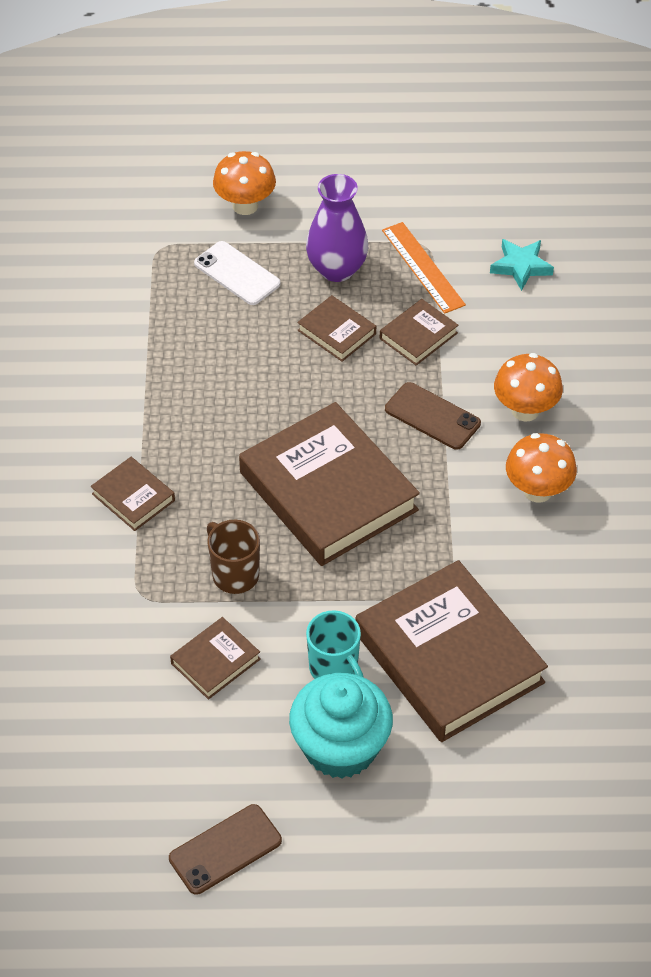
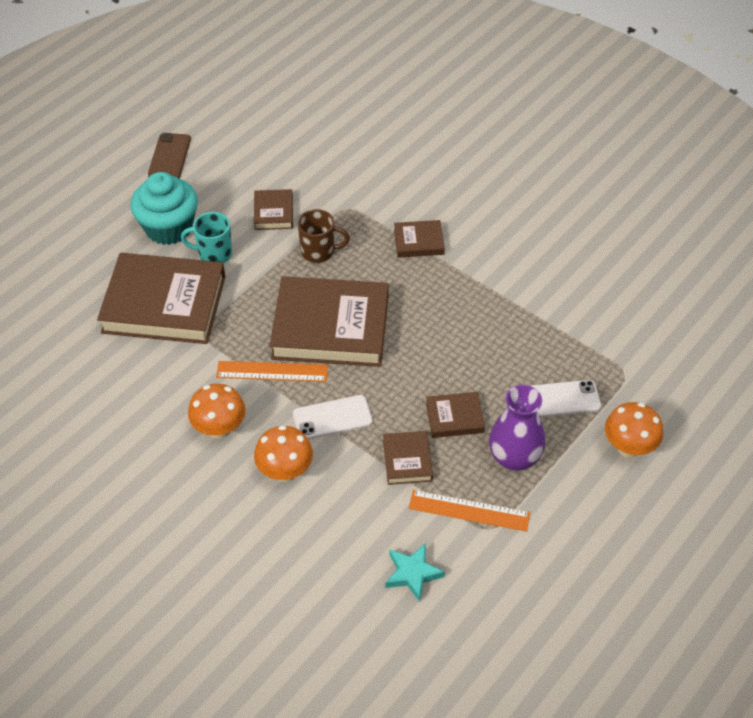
camera: 130 degrees right, 0 degrees up
(431, 499) = (272, 371): none -> orange ruler
(432, 416) = (332, 417): brown phone -> white phone

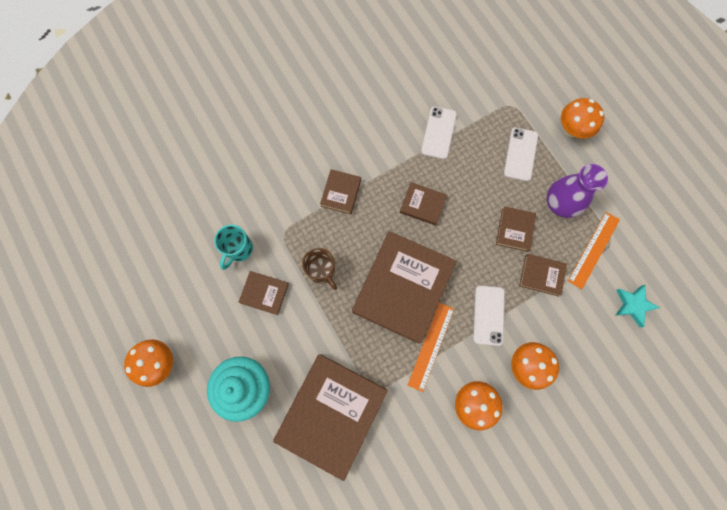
camera: 70 degrees left, 25 degrees up
(169, 157) = (159, 362): brown phone -> orange mushroom
(214, 254) = (292, 356): turquoise mug -> turquoise mug (239, 249)
(319, 252) = (322, 271): brown mug -> brown mug turned 120 degrees clockwise
(441, 318) = (422, 205): none -> brown book
(543, 310) = (438, 133): none -> white phone

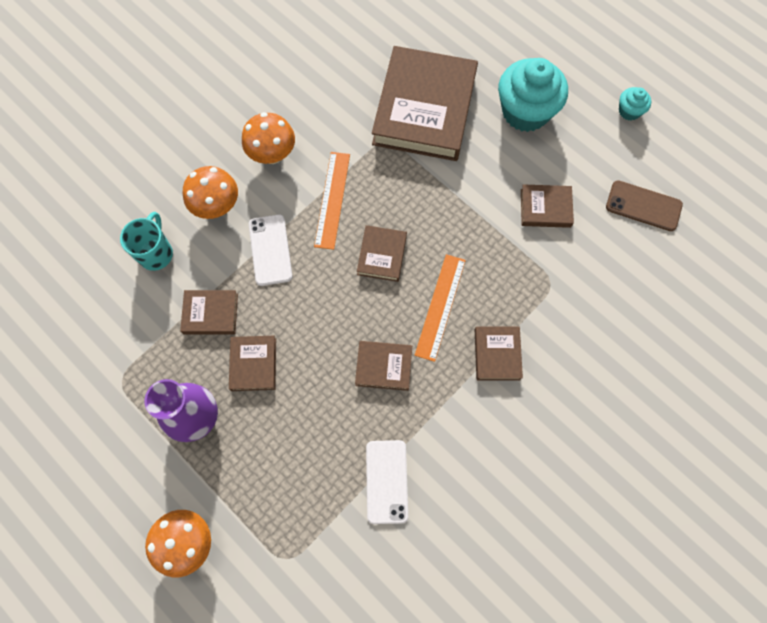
camera: 165 degrees right, 5 degrees down
(159, 362) = (629, 111): orange mushroom -> turquoise cupcake
(188, 275) = (643, 206): none -> brown phone
(239, 249) = (597, 249): turquoise mug -> turquoise mug (156, 253)
(322, 271) = (486, 250): brown mug -> none
(403, 288) = (382, 255): brown book -> brown book, size x0.45
(520, 154) = (260, 479): white phone -> none
(593, 250) = (144, 364): orange ruler -> orange ruler (440, 307)
(633, 305) = (90, 306): turquoise star -> none

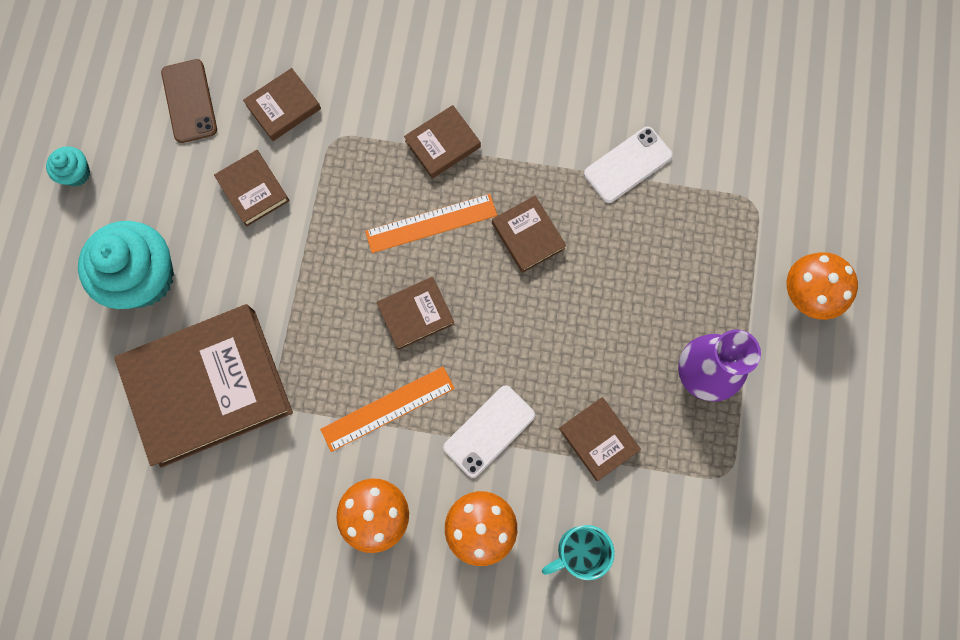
camera: 125 degrees left, 5 degrees up
(253, 364) = (615, 357): brown book -> brown book (283, 107)

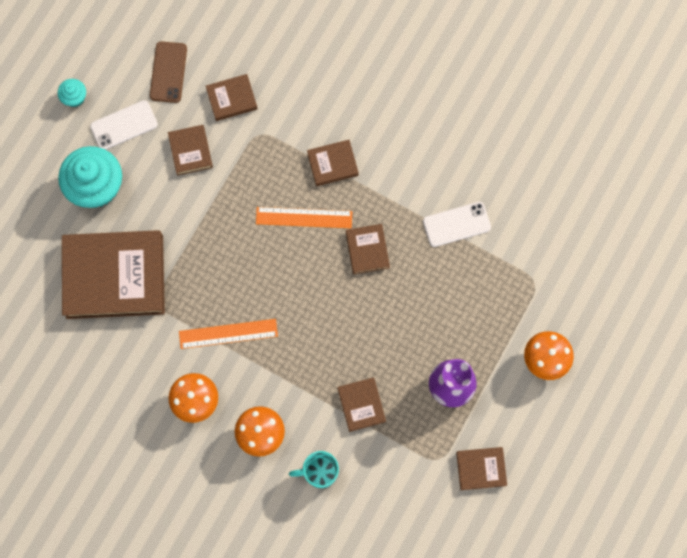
camera: 20 degrees right, 0 degrees up
(415, 314) = (270, 277): brown book -> brown book (481, 469)
(489, 431) = (290, 373): white phone -> white phone (124, 125)

